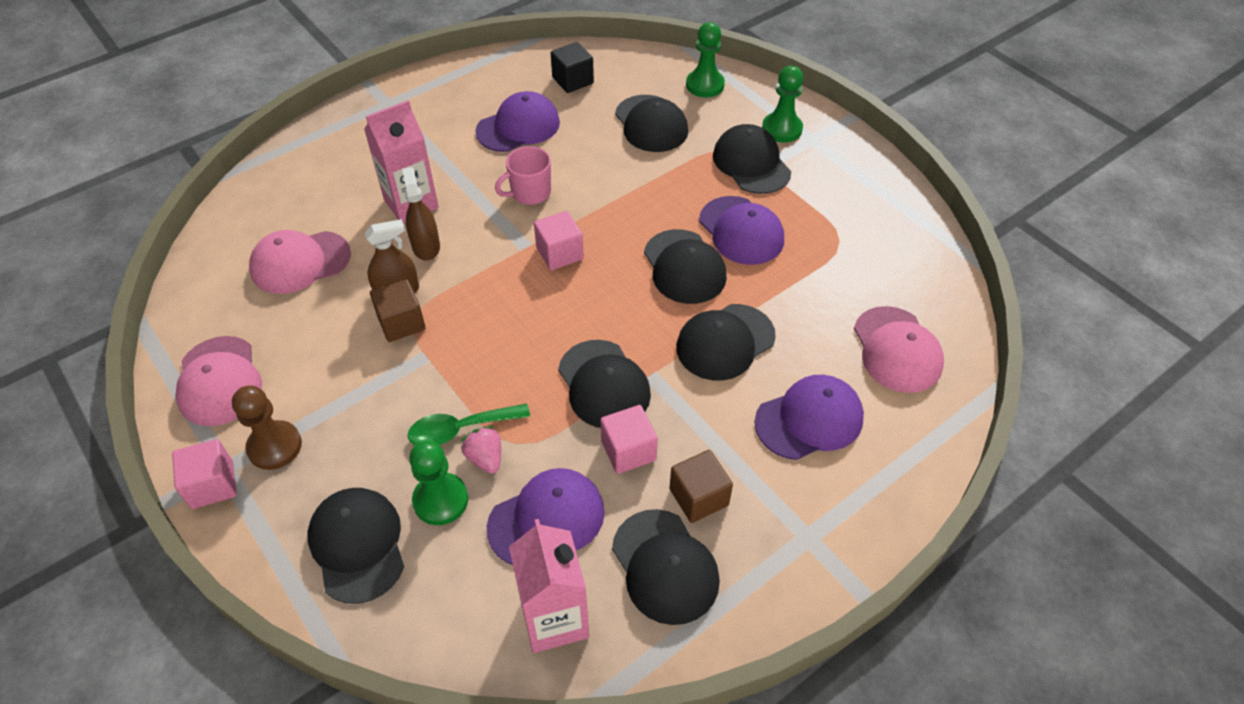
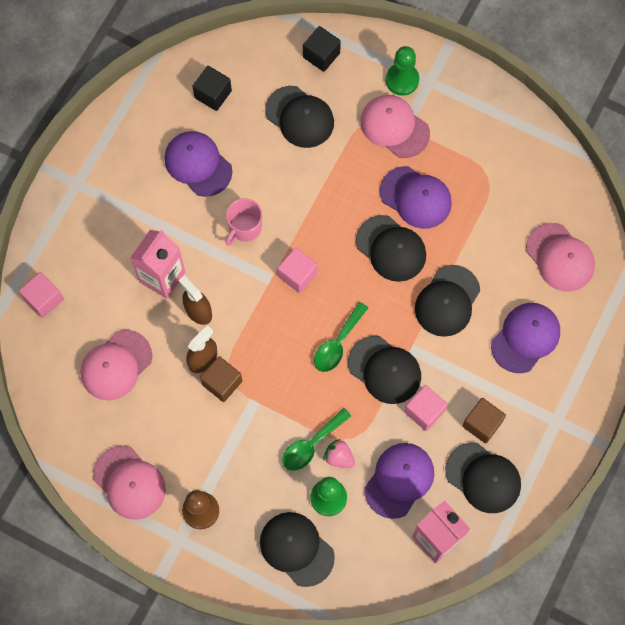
camera: 25 degrees left, 20 degrees up
(212, 485) = (180, 553): pink cube -> pink cube (44, 299)
(518, 127) = (198, 164): purple cap -> purple cap turned 75 degrees counterclockwise
(563, 335) = (337, 344): none -> green spoon
(705, 85) = (321, 55): green pawn -> black cube
(751, 163) = (394, 127): black cap -> pink cap

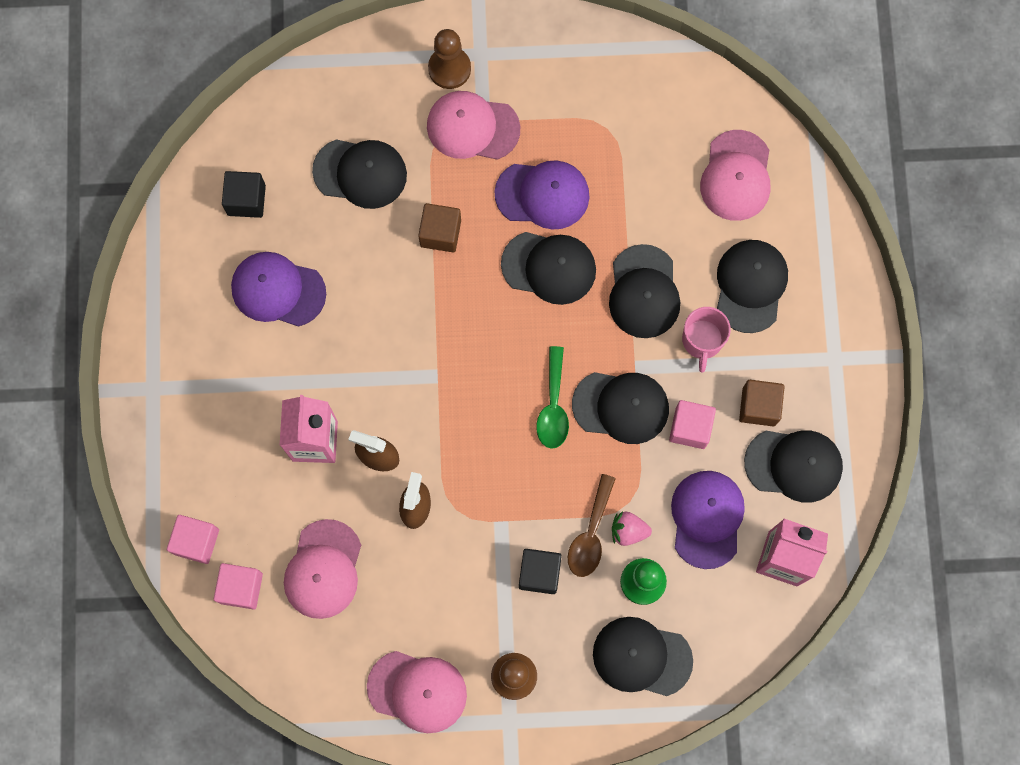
camera: 30 degrees left, 5 degrees up
(222, 383) = (453, 522): brown cube -> brown cube (440, 233)
(244, 228) = (374, 333): pink mug -> pink mug (702, 340)
(297, 275) = (464, 354): pink cube -> pink cube (241, 588)
(311, 445) = (590, 534): green spoon -> brown spoon
(321, 55) = (342, 88): black cube -> black cube (539, 573)
(402, 80) = (449, 68): green pawn -> brown pawn
(525, 338) = (750, 286): purple cap -> black cap
(560, 257) = (736, 176): pink cap -> pink cap turned 75 degrees clockwise

